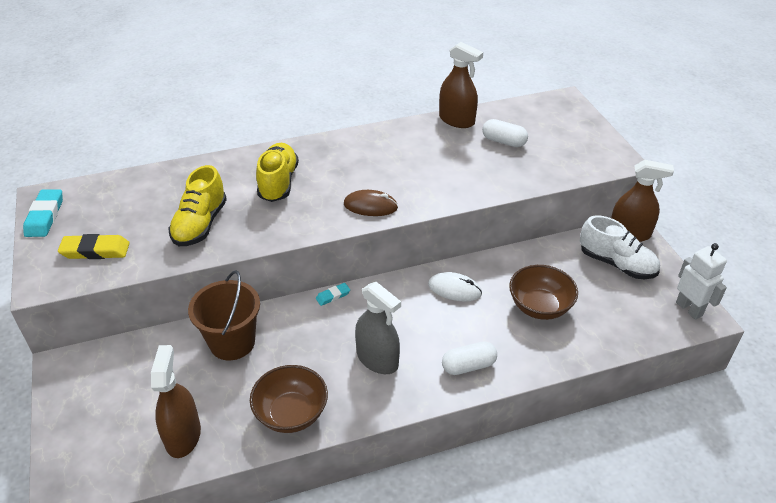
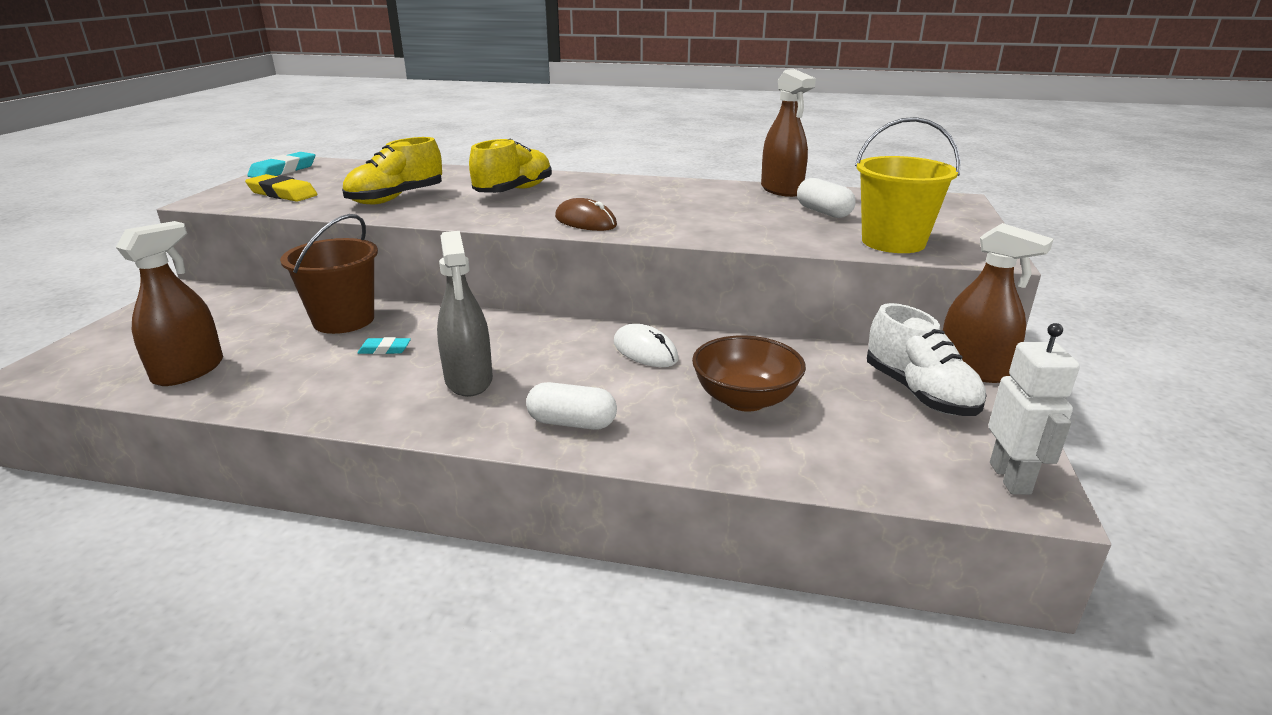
camera: 30 degrees right, 15 degrees down
(291, 413) = (311, 392): brown bowl -> none
(333, 296) = (494, 317): turquoise eraser -> turquoise eraser (385, 349)
(566, 164) = (893, 242): none -> yellow bucket

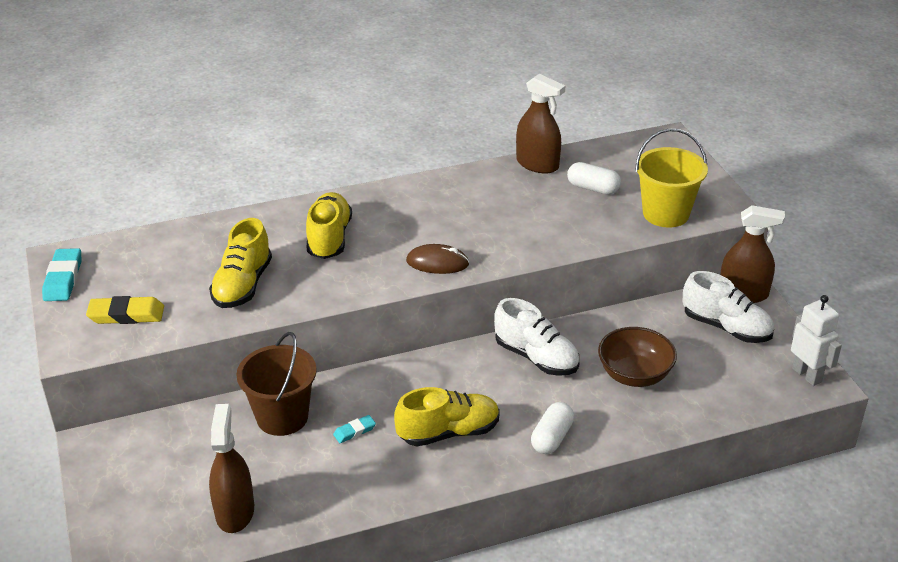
camera: 30 degrees left, 10 degrees up
(469, 380) = (448, 432): grey spray bottle -> yellow shoe
(572, 423) = (552, 438): white capsule -> white capsule turned 45 degrees counterclockwise
(645, 351) = (536, 357): white mouse -> white shoe

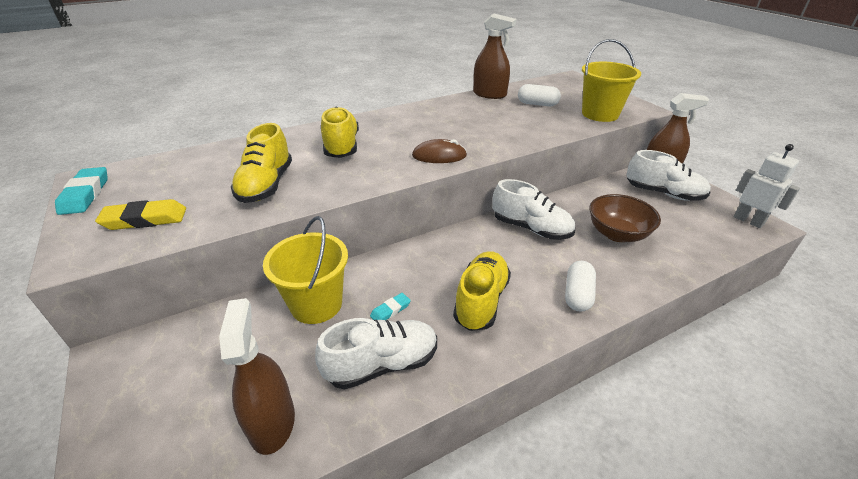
camera: 10 degrees left, 0 degrees up
(282, 417) = (316, 304): brown bucket -> yellow bucket
(336, 479) = (382, 364): none -> white shoe
(448, 432) = (481, 301): yellow shoe -> yellow shoe turned 45 degrees counterclockwise

